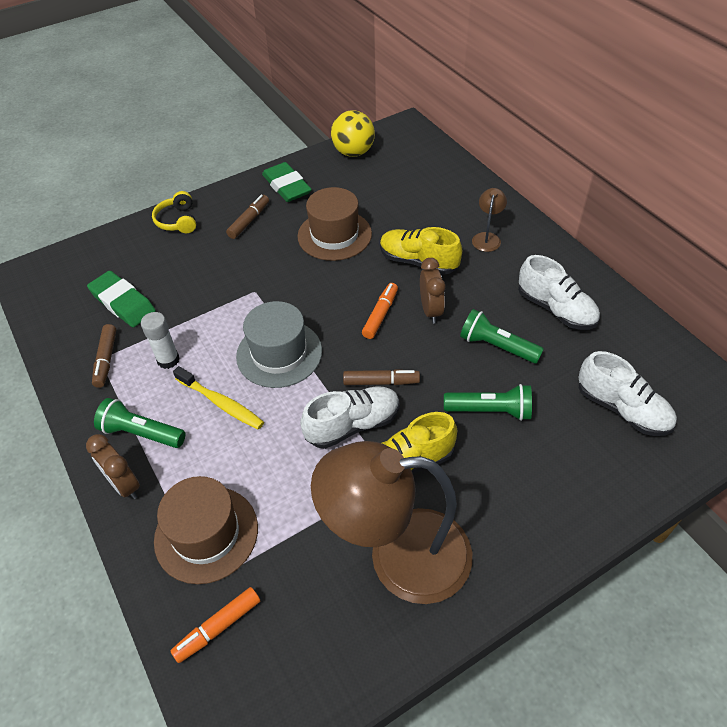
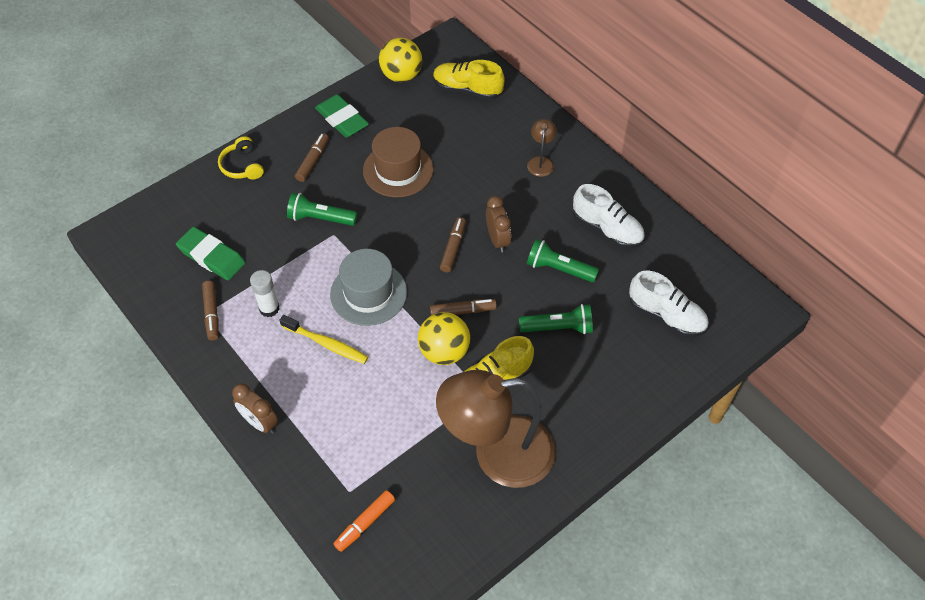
camera: 10 degrees left, 5 degrees up
(141, 433) = (262, 377): green flashlight -> green flashlight (320, 218)
(206, 534) = (339, 454): brown hat -> none
(353, 425) = (444, 352): white shoe -> yellow ball
(380, 315) = (453, 248): orange marker -> brown marker
(418, 262) = (480, 192): yellow shoe -> yellow shoe (467, 89)

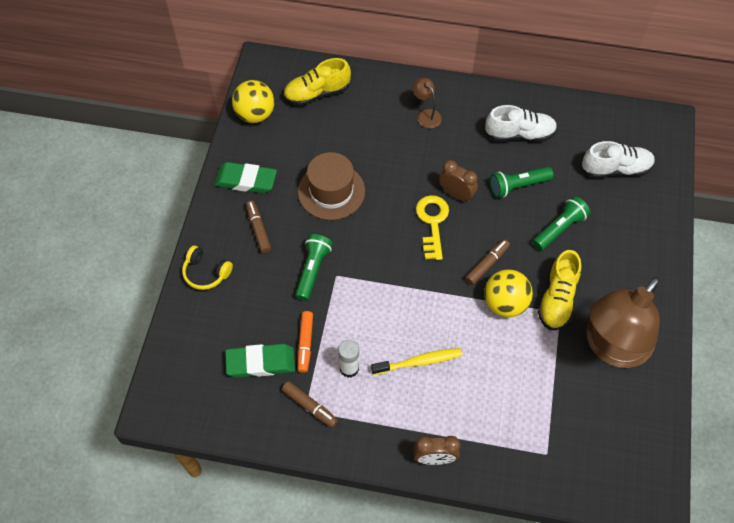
camera: 40 degrees left, 5 degrees up
(320, 218) = (313, 270): green flashlight -> green flashlight turned 135 degrees clockwise
(365, 523) = (580, 467): orange marker -> orange marker (305, 343)
(368, 293) = (409, 301): grey hat -> none
(453, 248) = (432, 222): brown marker -> yellow key

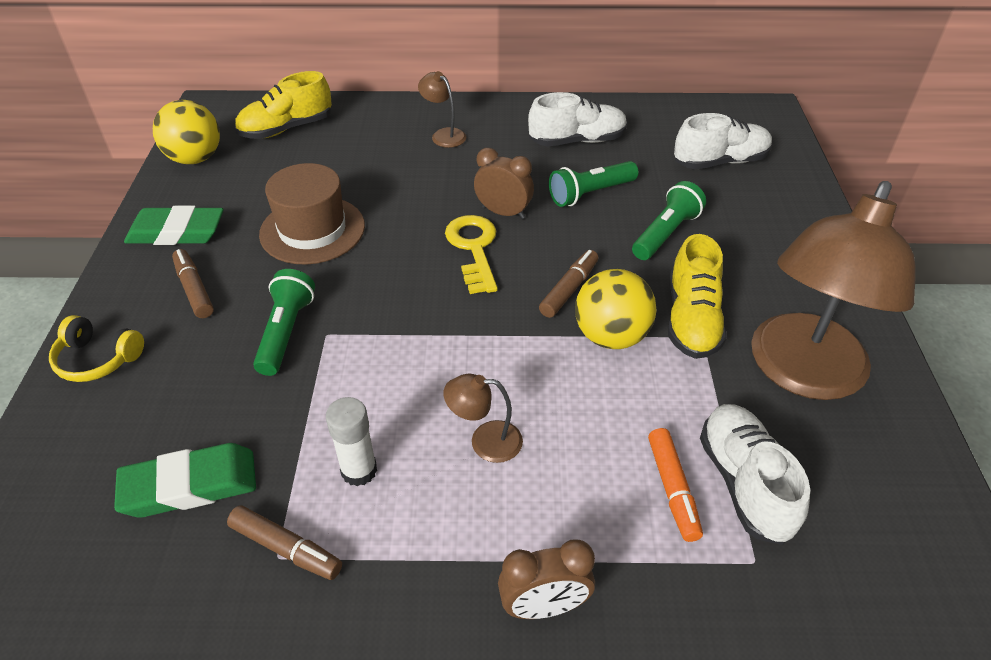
camera: 10 degrees left, 15 degrees down
(305, 343) = (275, 442): orange marker -> orange marker (672, 489)
(419, 362) = (485, 441): yellow toothbrush -> brown lamp
(555, 410) = (744, 483): none -> white shoe

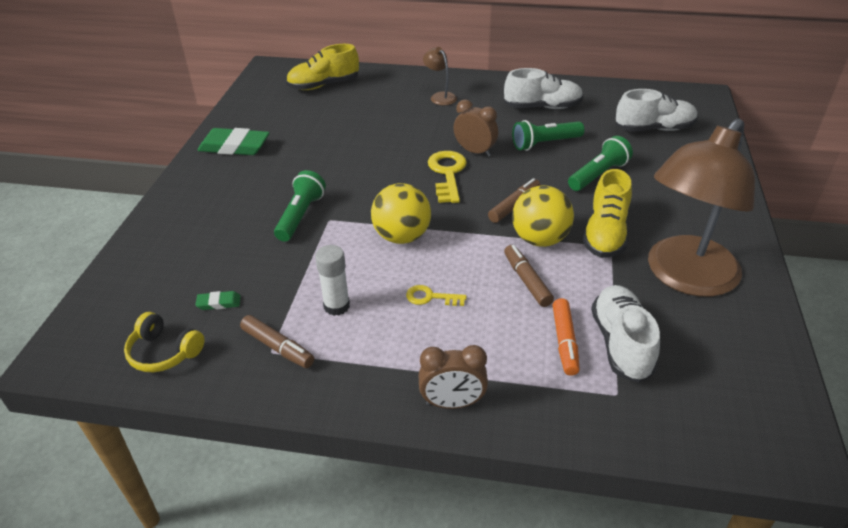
camera: 10 degrees right, 5 degrees down
(98, 359) = (169, 221): yellow headphones -> yellow headphones (164, 352)
(190, 485) = (219, 303): green eraser -> green eraser, size x0.46
(194, 289) = (241, 183): brown marker -> brown marker (527, 280)
(195, 158) = (255, 100): yellow ball -> yellow ball (402, 236)
(312, 230) = (331, 152): brown hat -> none
(485, 441) = (431, 297): brown lamp -> yellow key

